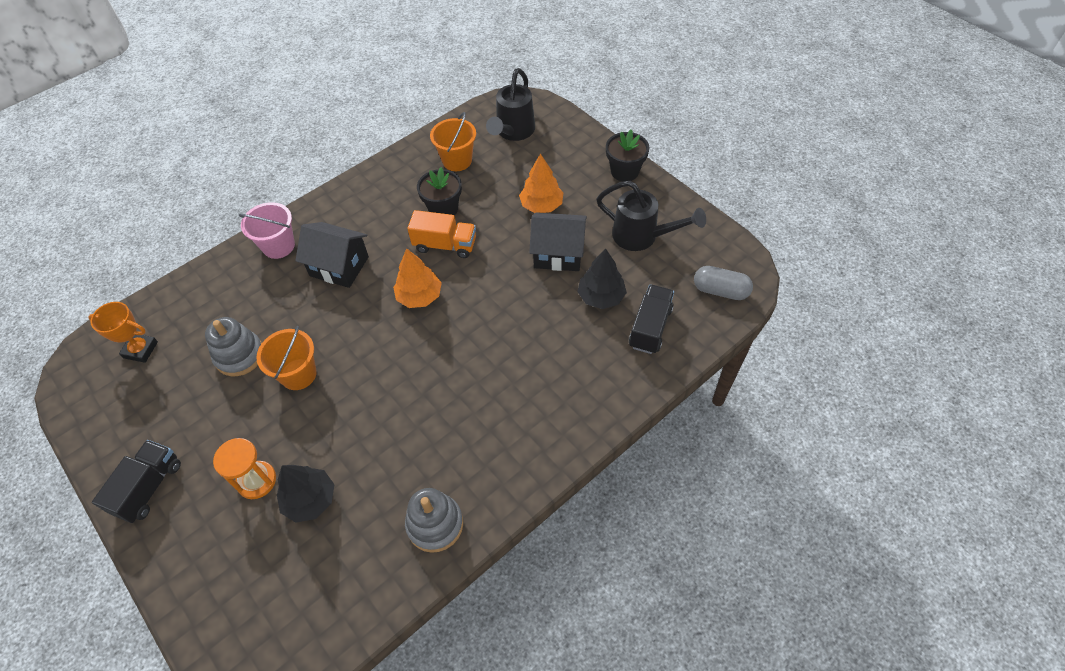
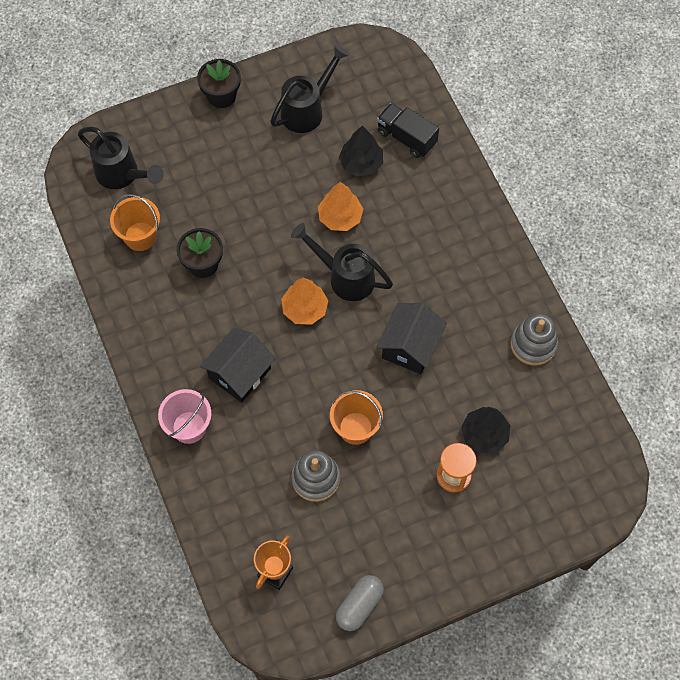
camera: 75 degrees left, 10 degrees up
(149, 488) = (432, 567): black truck -> none
(445, 245) = (251, 273): orange truck -> none
(465, 318) = (344, 277): none -> black watering can
(541, 205) = (235, 178): orange tree -> orange tree (340, 217)
(558, 253) = (299, 181): black house -> black house (410, 347)
(720, 290) = (388, 74): grey capsule -> grey capsule (359, 605)

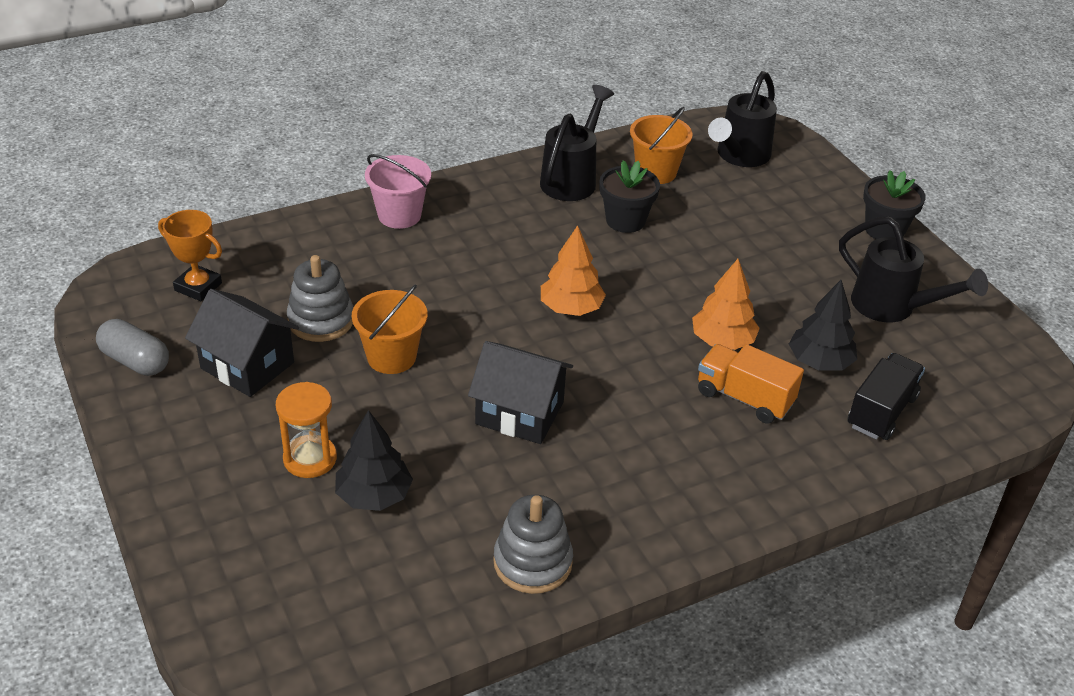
camera: 85 degrees right, 25 degrees down
(240, 373) = (472, 253): black house -> black house (247, 365)
(344, 277) = (626, 346): black watering can -> black watering can (572, 178)
(395, 212) = (744, 398): none -> orange truck

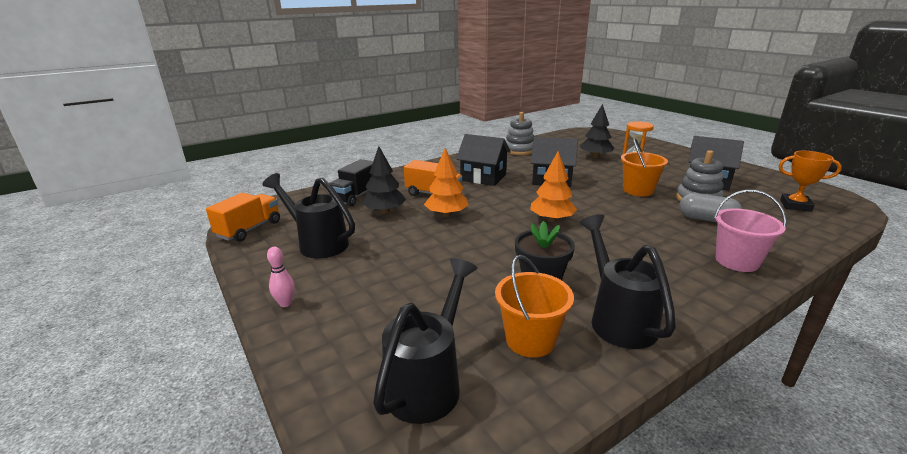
camera: 175 degrees right, 15 degrees down
(135, 361) = (764, 177): grey capsule -> grey capsule (706, 219)
(572, 178) = (617, 318): black watering can -> black watering can turned 150 degrees clockwise
(647, 442) = (483, 177): none -> black house
(884, 230) = (285, 303): black flower pot -> pink bowling pin
(1007, 348) = (249, 229): none -> orange truck

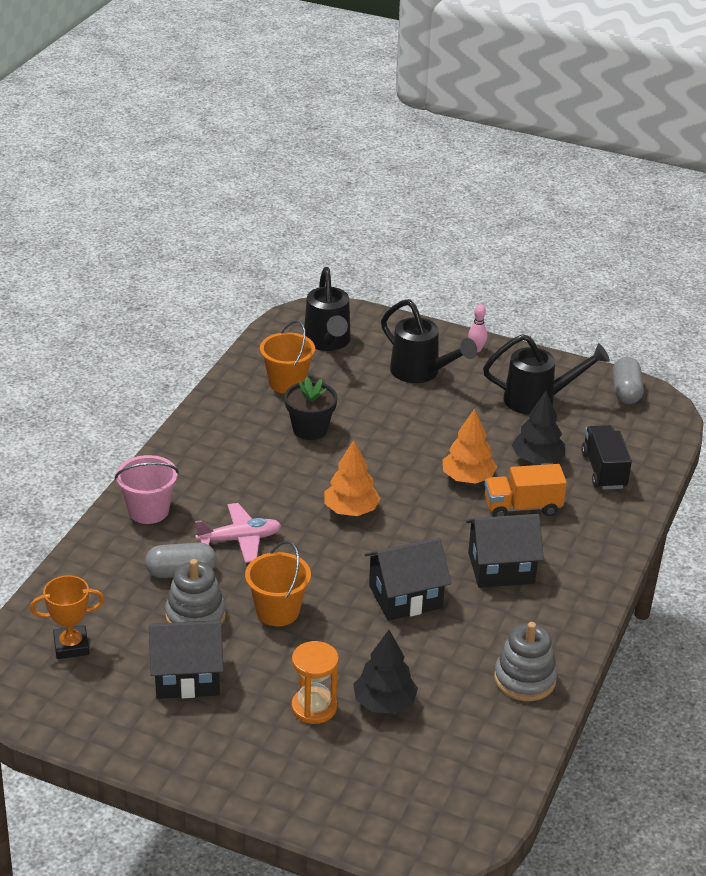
camera: 145 degrees right, 10 degrees up
(249, 229) = (626, 391): orange truck -> grey capsule
(617, 318) = (236, 417): black watering can -> black watering can (421, 373)
(652, 225) = (240, 539): none -> pink plane

